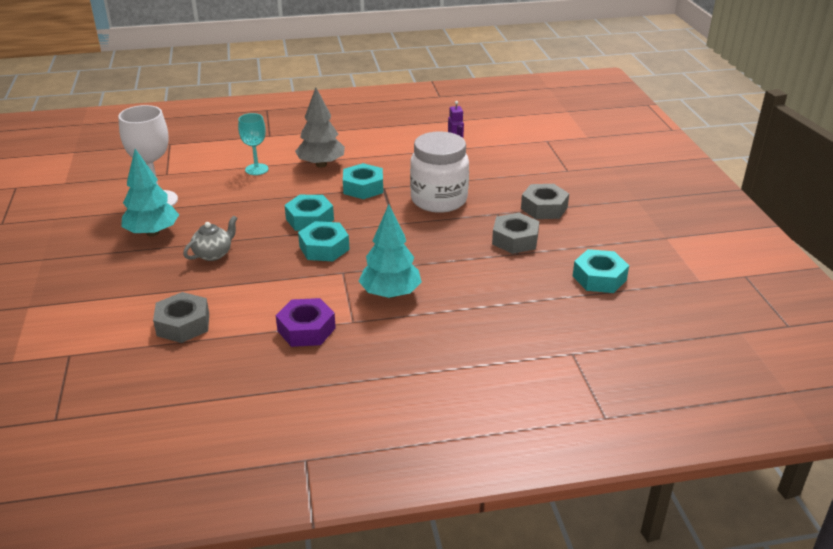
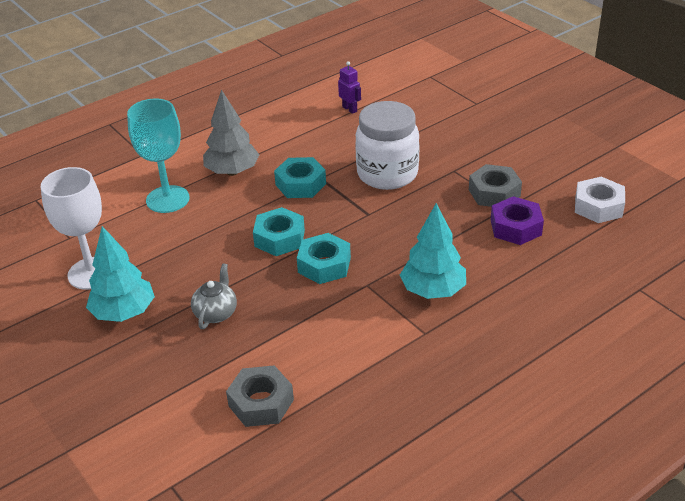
camera: 25 degrees left, 5 degrees up
(256, 169) = (167, 199): turquoise goblet -> turquoise goblet, size x1.60
(306, 329) = (389, 359): purple nut -> purple nut (515, 227)
(544, 208) = (490, 150): grey nut -> none
(599, 278) = (598, 206): turquoise nut -> white nut

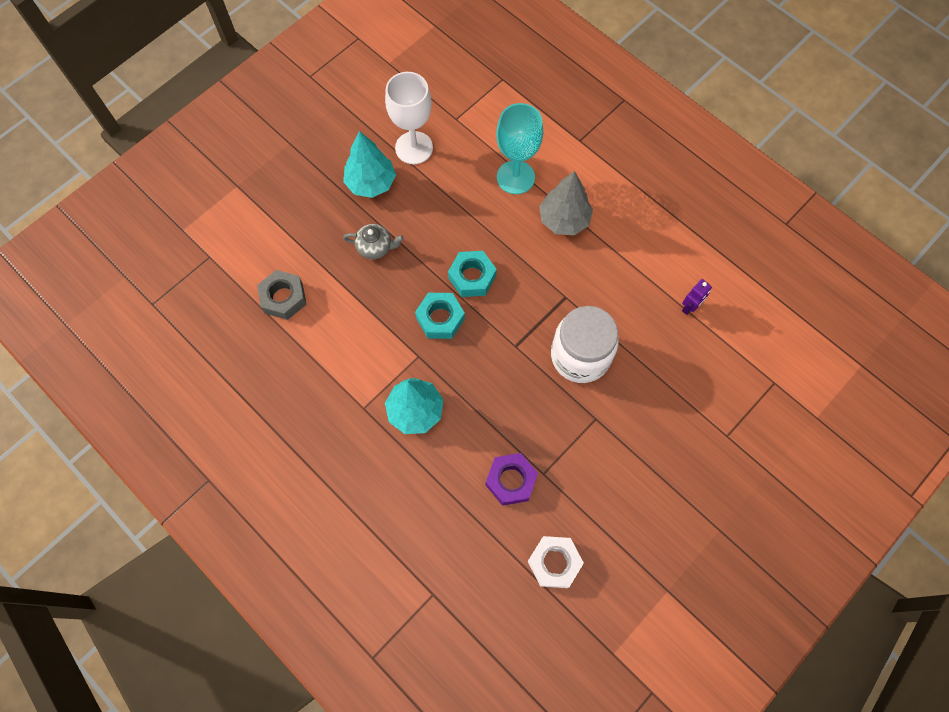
camera: 80 degrees right, 30 degrees up
(300, 184) = (552, 281): turquoise nut -> none
(494, 193) = (563, 459): grey nut -> none

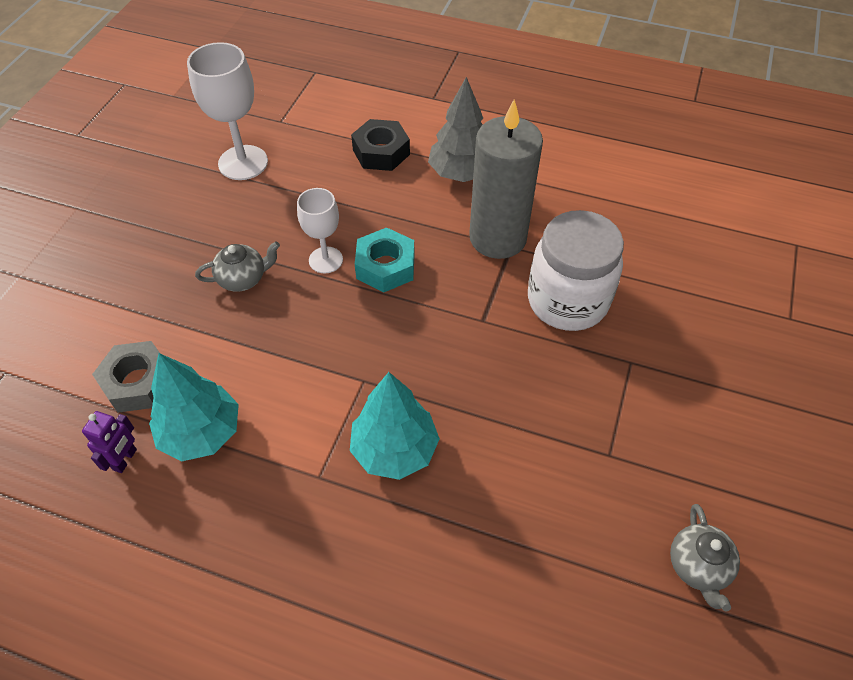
camera: 25 degrees left, 15 degrees down
(371, 183) = (205, 214): turquoise tree -> turquoise tree (201, 433)
(435, 255) = (326, 260): none -> white goblet
(440, 318) = (369, 326): turquoise nut -> none
(511, 480) = (573, 483): purple nut -> none
(515, 177) = (381, 152): turquoise goblet -> black nut
(554, 563) = (698, 566): white nut -> grey teapot
(560, 286) = (498, 238): none -> grey candle
(690, 307) = (655, 206): purple robot -> purple robot (125, 460)

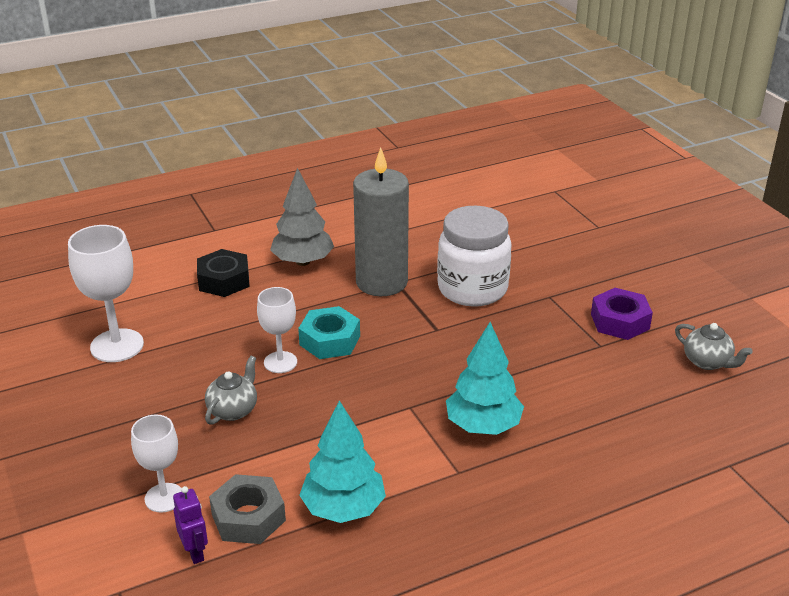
camera: 45 degrees left, 20 degrees down
(115, 319) = (164, 498): none -> white goblet
(125, 460) = (311, 562): purple robot -> purple robot (195, 552)
(665, 444) = (620, 321): none -> purple nut

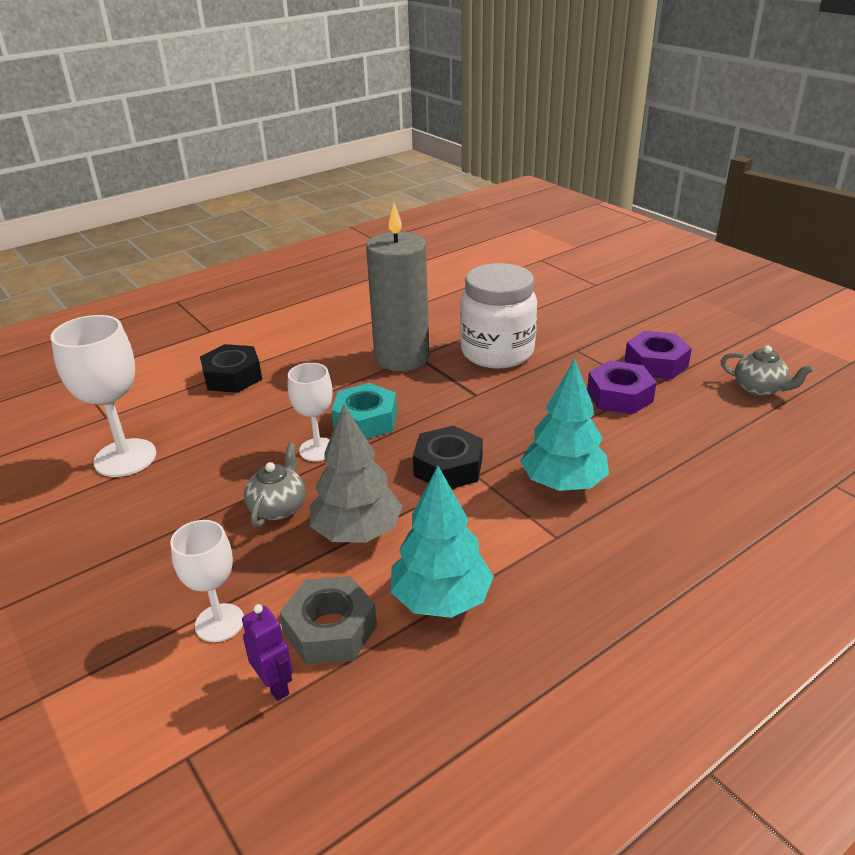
camera: 10 degrees left, 0 degrees up
(303, 261) = (313, 349): grey tree -> grey tree (357, 532)
(388, 395) = (448, 467): none -> black nut
(570, 350) = (619, 396): none -> purple nut

